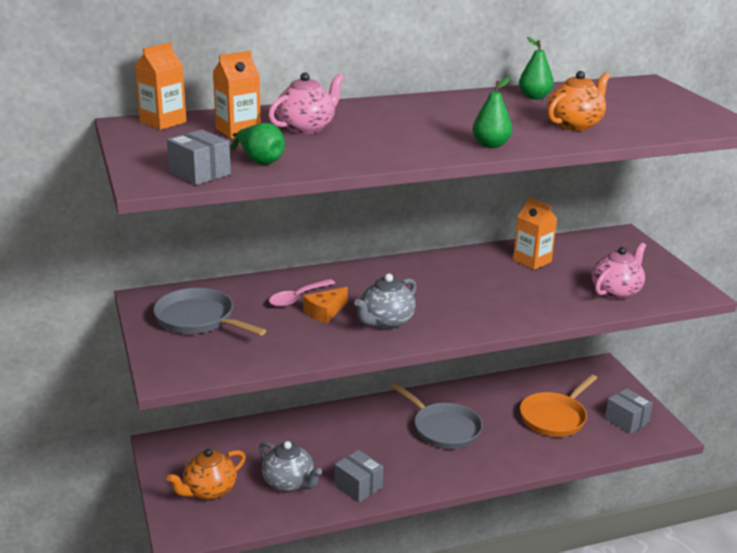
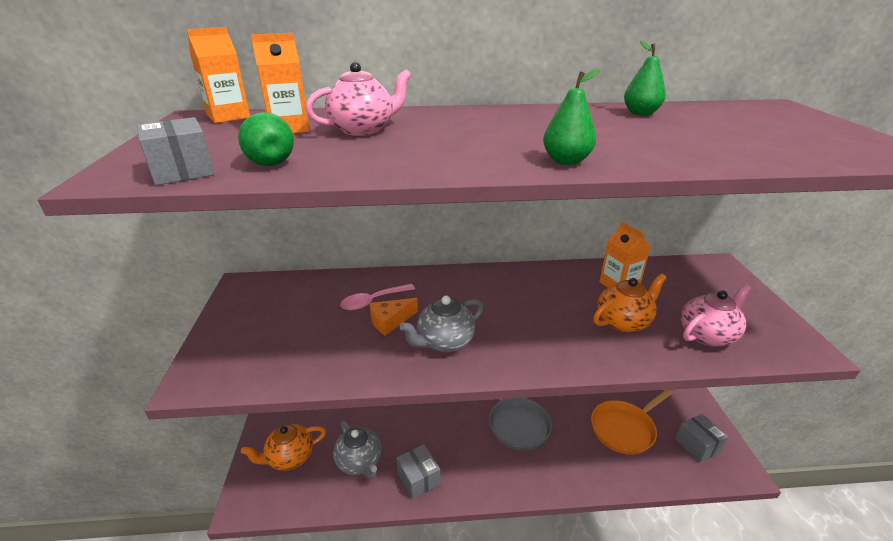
camera: 15 degrees right, 5 degrees up
(198, 319) = (270, 314): grey pan -> none
(575, 125) = (685, 144): orange teapot -> orange teapot (623, 321)

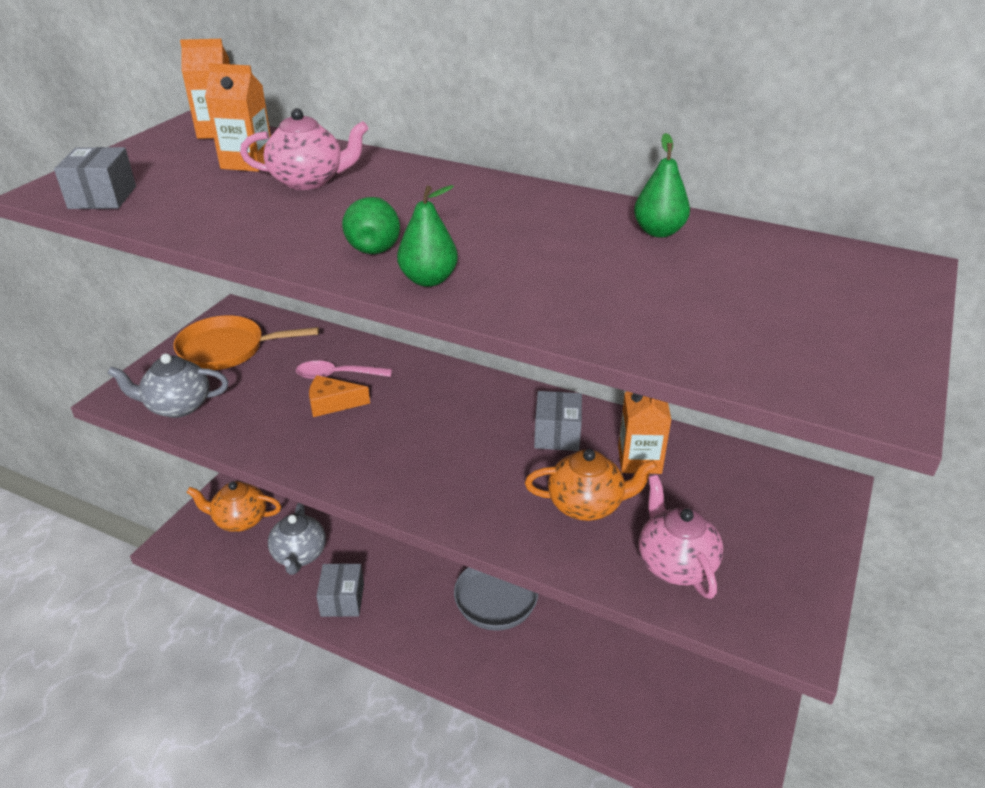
camera: 30 degrees right, 5 degrees up
(269, 161) = (176, 203): green pear -> green pear (375, 246)
(444, 342) = (362, 447): grey teapot -> grey teapot (177, 406)
(624, 429) = (627, 663): orange pan -> orange pan (227, 349)
(697, 445) = (708, 730): grey box -> grey box (557, 434)
(707, 335) = (675, 563): pink teapot -> pink teapot turned 105 degrees counterclockwise

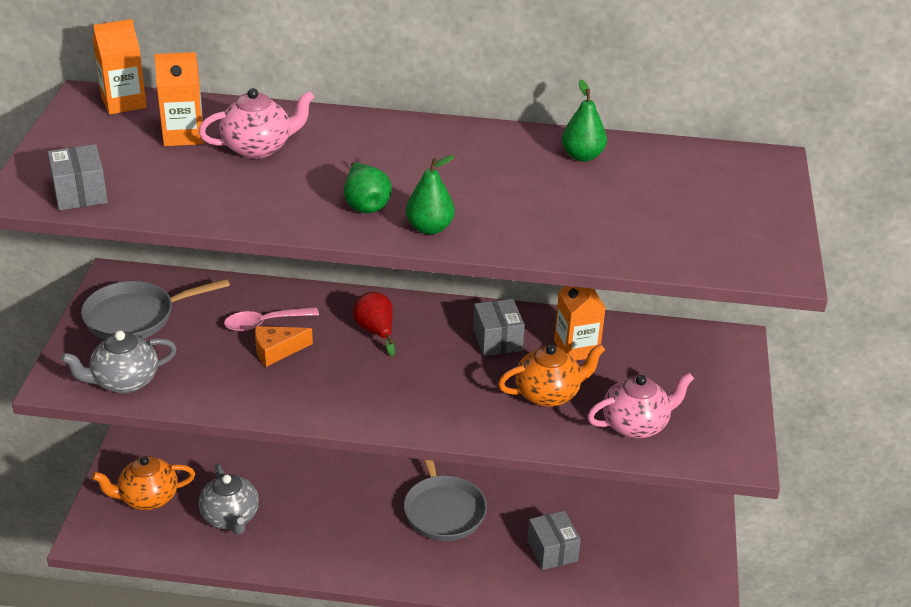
camera: 20 degrees left, 0 degrees up
(227, 349) = (135, 317): orange pan -> grey pan
(342, 600) = (296, 548): grey box -> grey box (552, 551)
(437, 402) = (375, 331): none -> red pear
(675, 563) = (636, 425): pink teapot -> pink teapot turned 105 degrees clockwise

